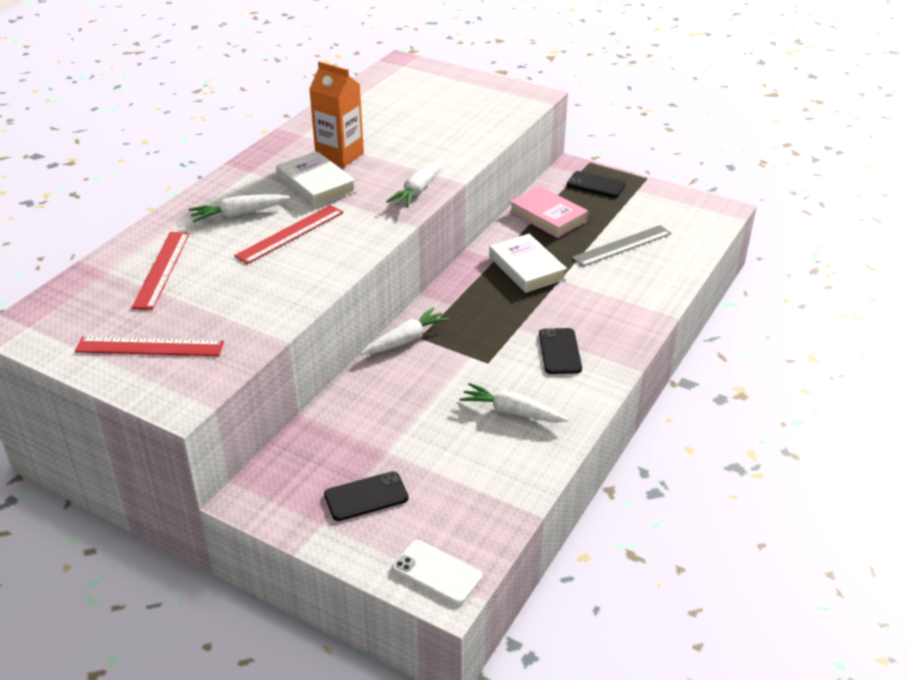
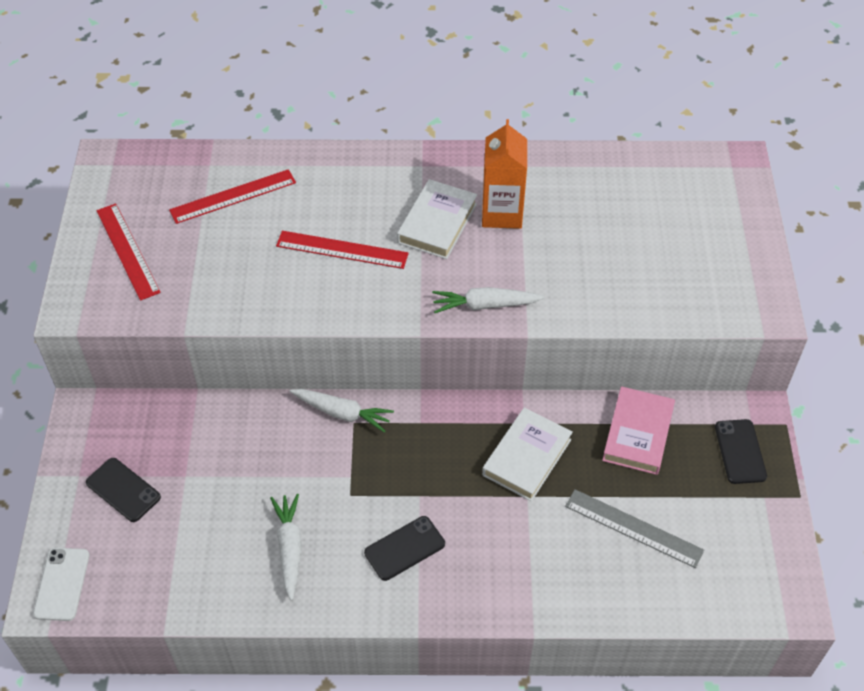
camera: 60 degrees right, 15 degrees up
(239, 214) = (348, 197): white carrot -> none

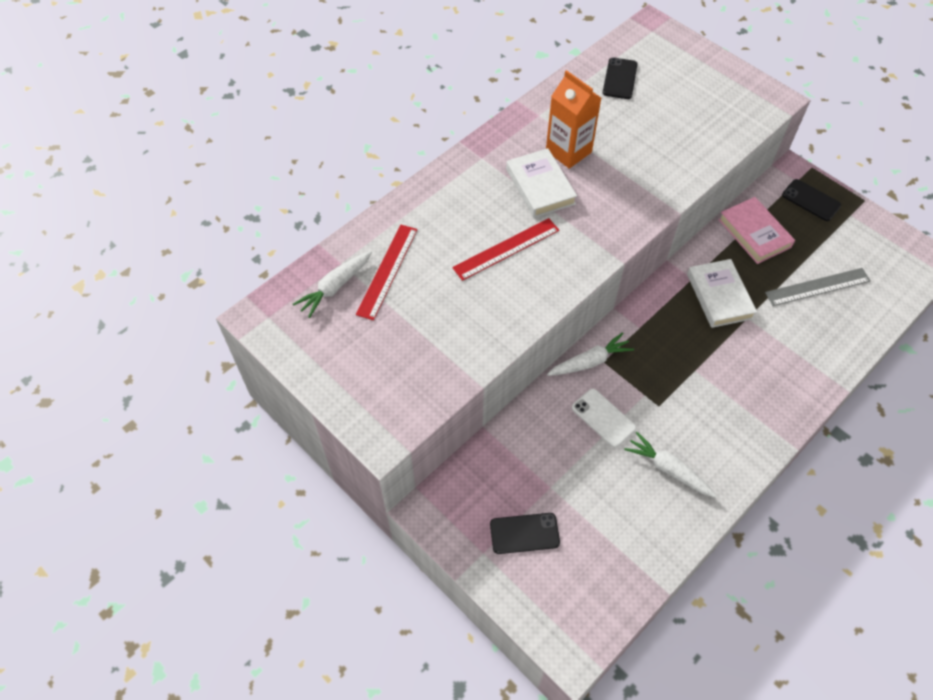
camera: 45 degrees left, 5 degrees up
(62, 584) = (568, 630): white phone -> white phone (603, 418)
(127, 251) = (365, 366): red ruler -> none
(404, 548) = (727, 407): black phone -> black phone (619, 79)
(485, 305) = (634, 214): white carrot -> white carrot (335, 287)

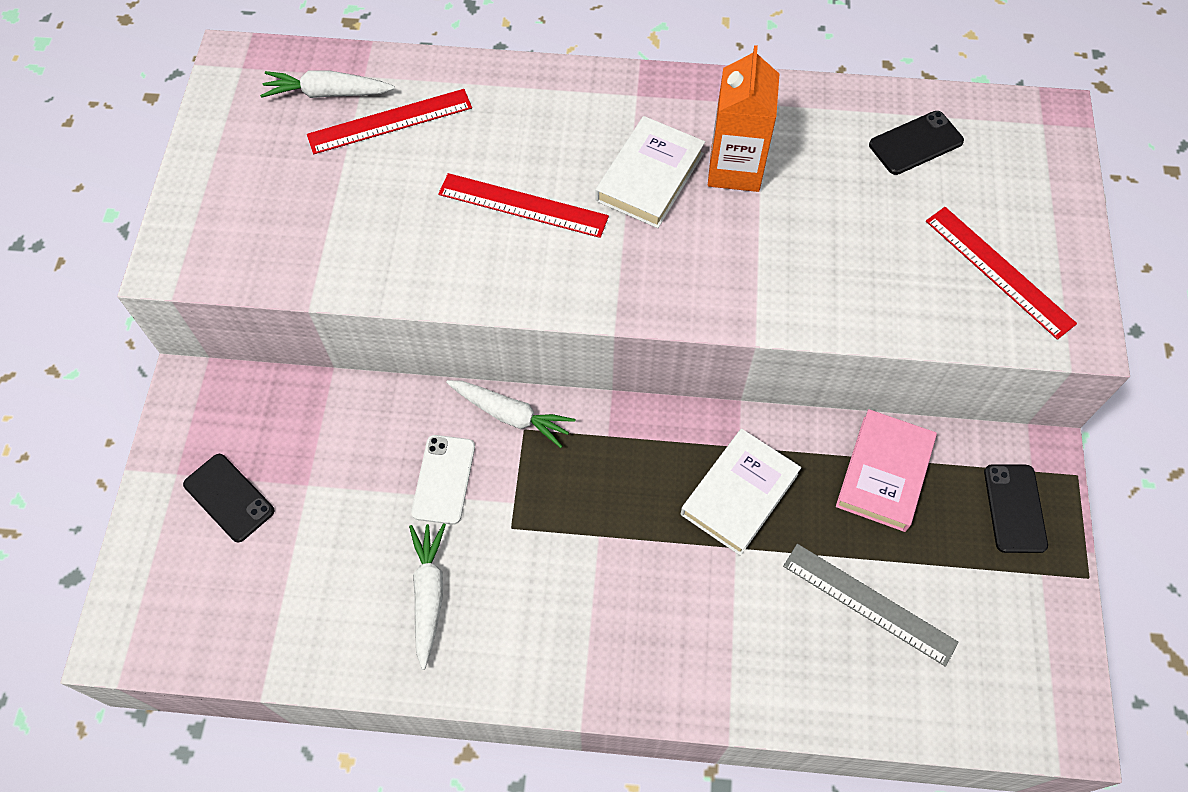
camera: 50 degrees right, 5 degrees up
(718, 101) = (999, 271): none -> red ruler

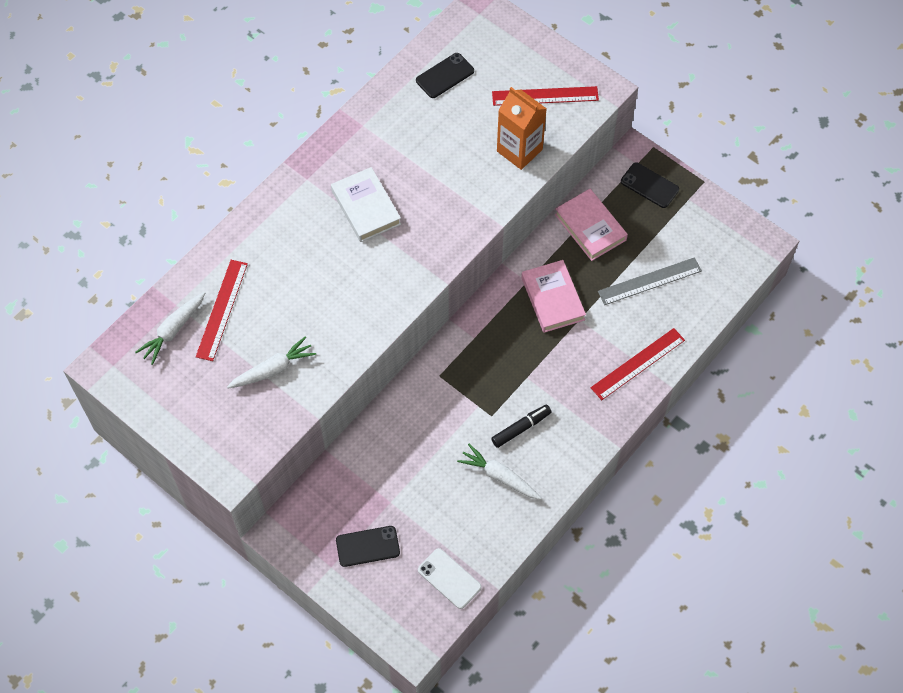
camera: 55 degrees left, 0 degrees up
(443, 479) = (439, 432): white phone -> white phone (449, 578)
(510, 415) = (425, 377): white carrot -> white carrot (273, 369)
(518, 577) = (521, 428): none -> black marker
(523, 205) = (334, 277): red ruler -> red ruler (637, 364)
(735, 169) = (393, 165): orange carton -> orange carton (519, 150)
(739, 494) = (552, 299): white book -> pink book
(915, 143) = (445, 76): black phone -> black phone turned 45 degrees clockwise

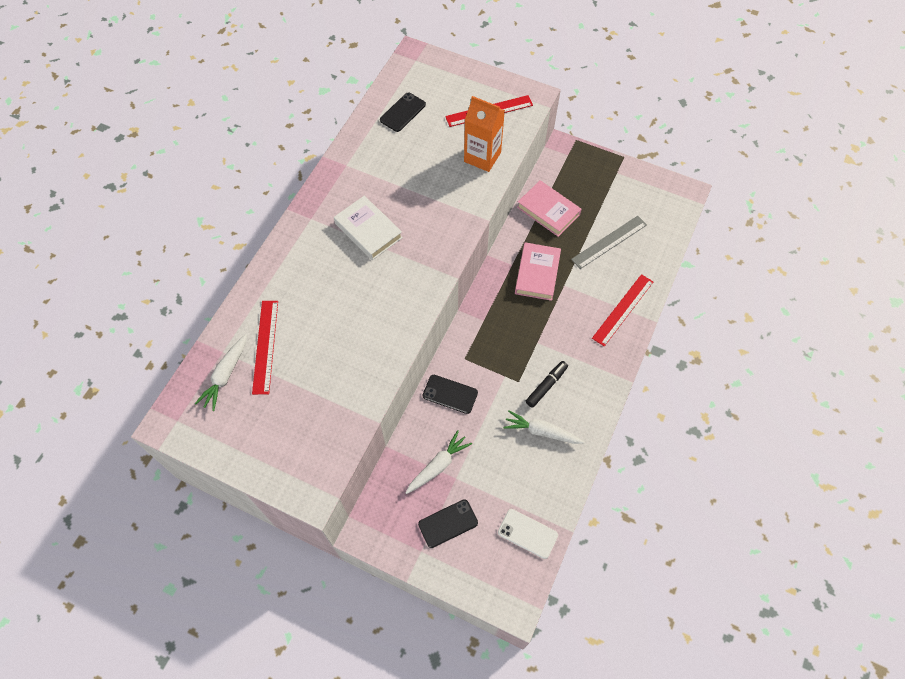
camera: 15 degrees left, 0 degrees up
(273, 369) = (325, 388): white carrot -> white carrot (438, 466)
(552, 299) = (537, 273): pink book -> pink book turned 45 degrees clockwise
(649, 185) = (583, 169): black phone -> black phone (450, 394)

